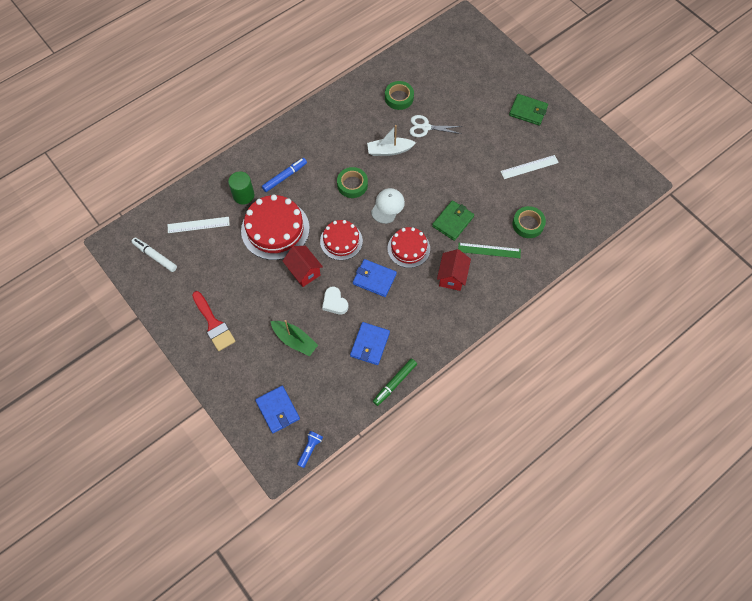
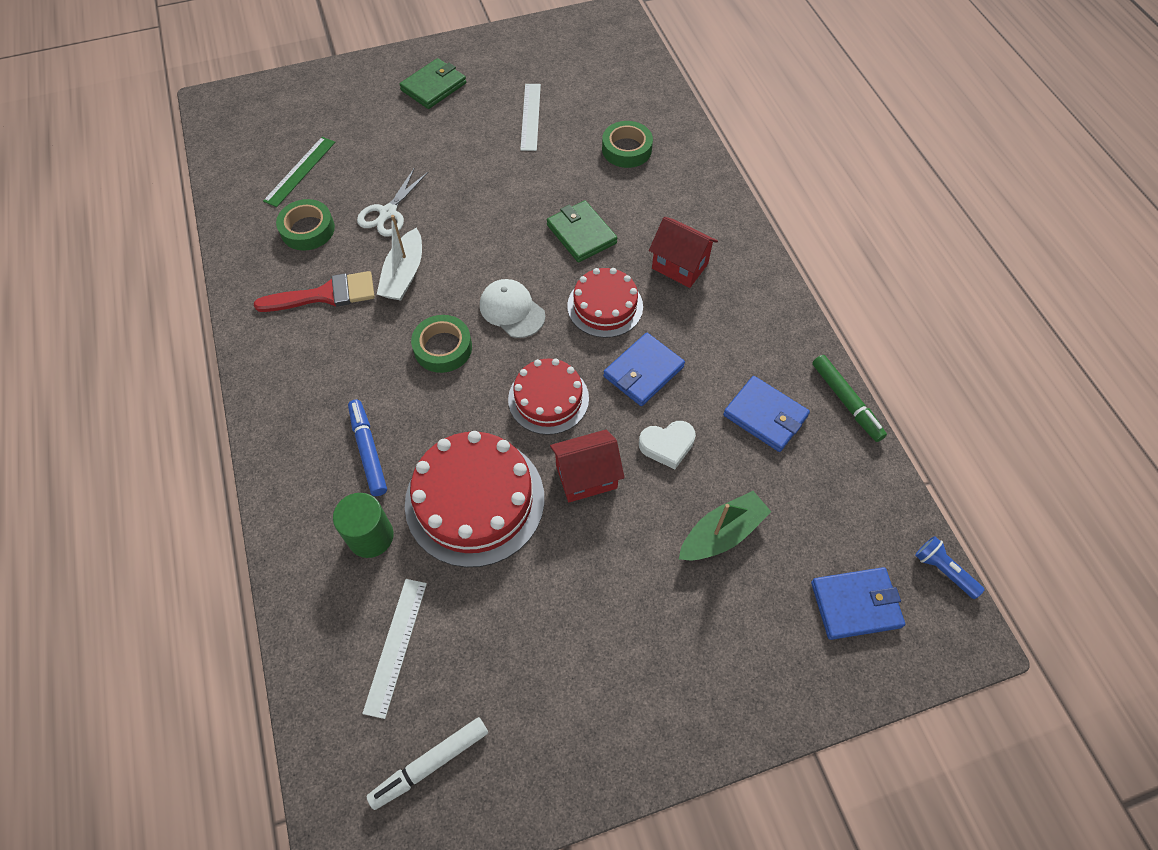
camera: 70 degrees left, 5 degrees down
(214, 324) = (640, 677): red brush -> red brush (325, 295)
(489, 250) = (651, 207): green ruler -> green ruler (300, 171)

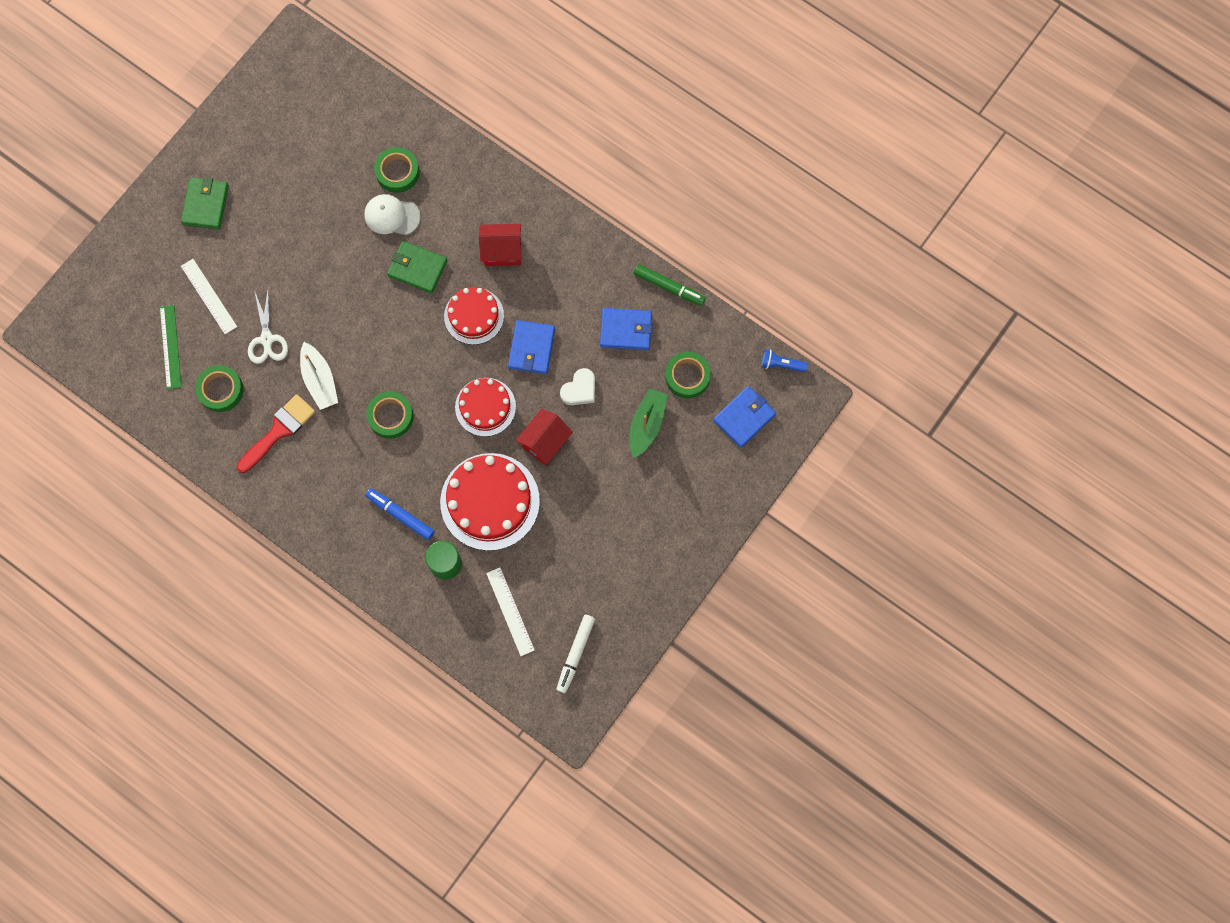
camera: 35 degrees left, 15 degrees up
(512, 310) = (414, 359): white cap -> white cap (392, 216)
(530, 116) = (303, 186): white ruler -> white ruler (209, 296)
(809, 510) = (687, 376): none -> green tape

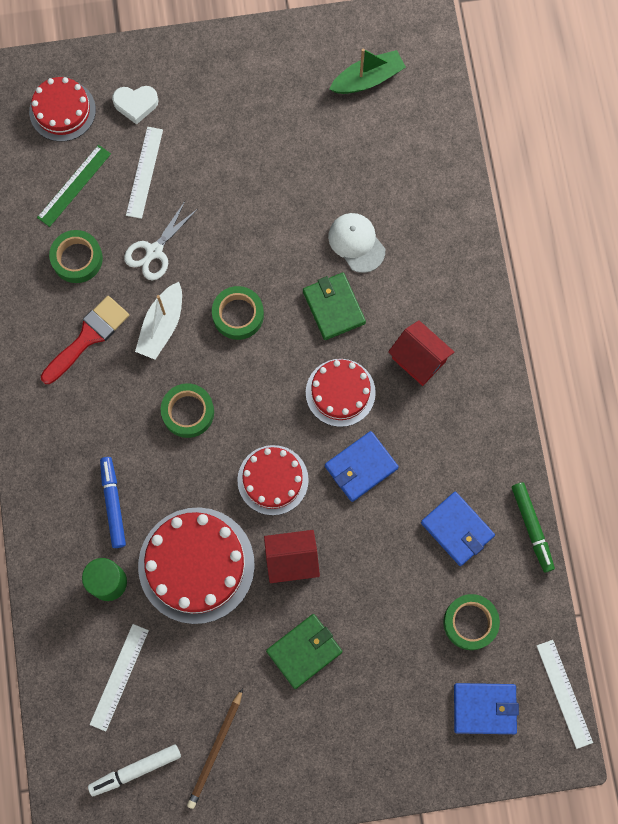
camera: 45 degrees right, 0 degrees up
(112, 307) = (62, 110): none -> red cake
(206, 205) = (216, 94): green wallet -> green wallet (304, 651)
(279, 431) = (88, 337): red brush -> red brush turned 45 degrees counterclockwise
(397, 172) = (397, 210): green tape -> green tape (238, 315)
(579, 389) = (366, 543): white heart -> white heart (136, 104)
(611, 595) = (216, 749): none -> brown pencil
(646, 425) = (393, 630): green boat -> green boat (368, 79)
(781, 364) = (564, 693): blue flashlight -> white ruler

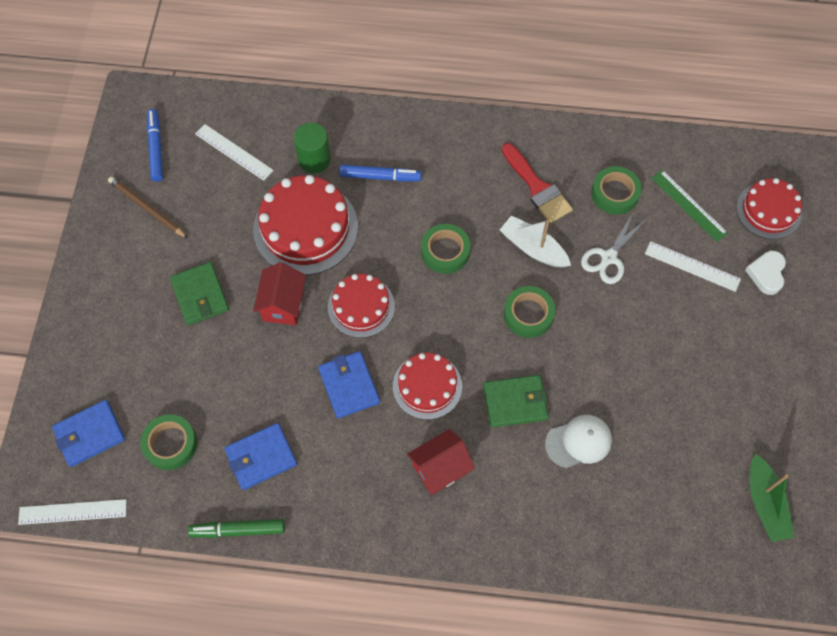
camera: 105 degrees right, 10 degrees down
(135, 770) = (156, 148): white marker -> blue marker
(154, 251) = (609, 257): white scissors -> white scissors turned 105 degrees counterclockwise
(484, 708) = (89, 434): blue wallet -> blue wallet turned 45 degrees clockwise

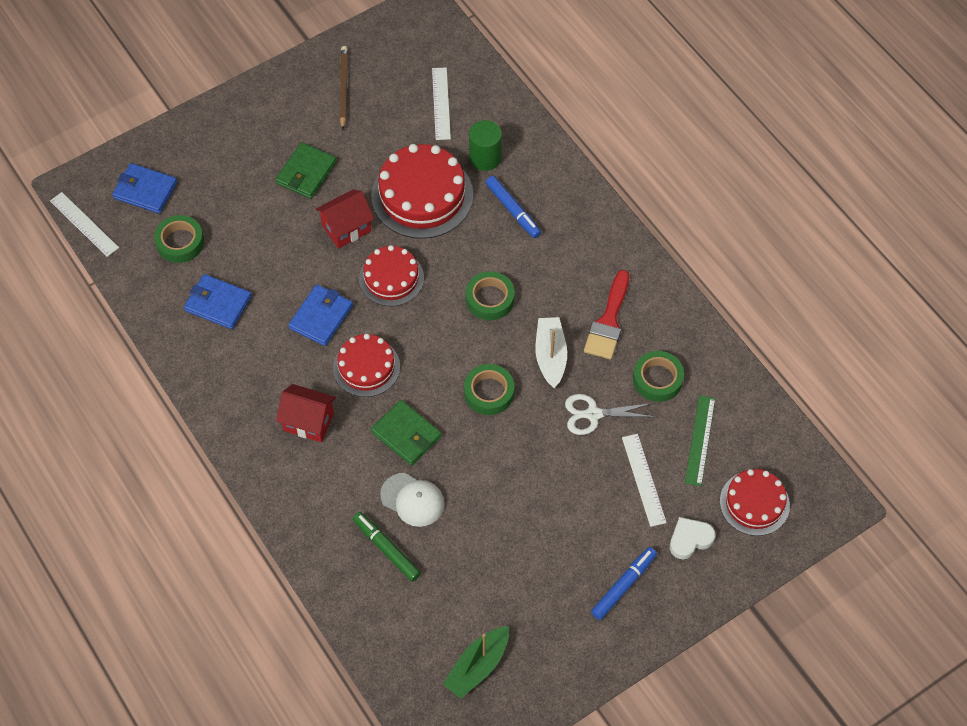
camera: 50 degrees right, 5 degrees down
(156, 148) = (396, 55): blue marker -> blue marker (623, 585)
(238, 530) = (154, 329): green marker -> green marker (386, 549)

